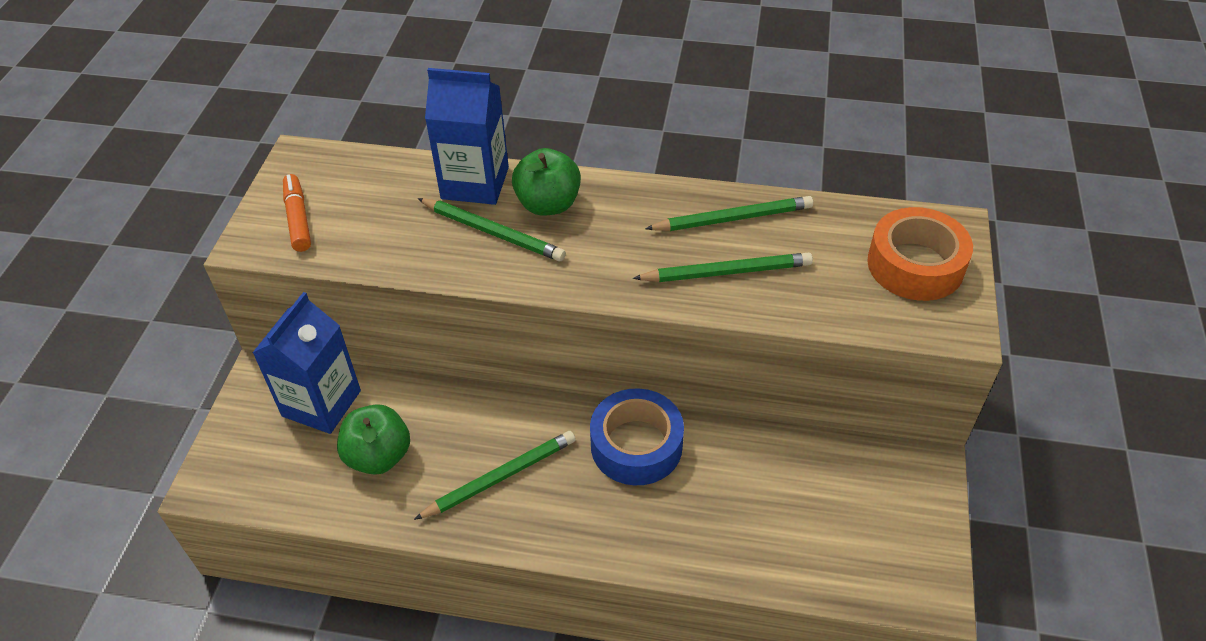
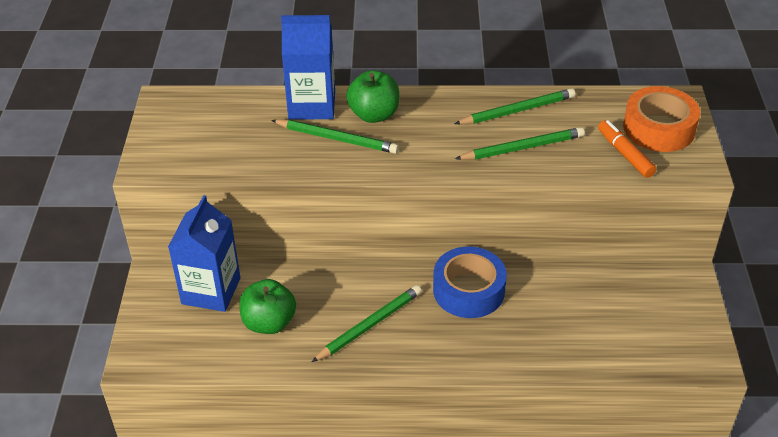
camera: 10 degrees left, 5 degrees down
(298, 219) = (178, 145): orange marker -> orange marker (625, 154)

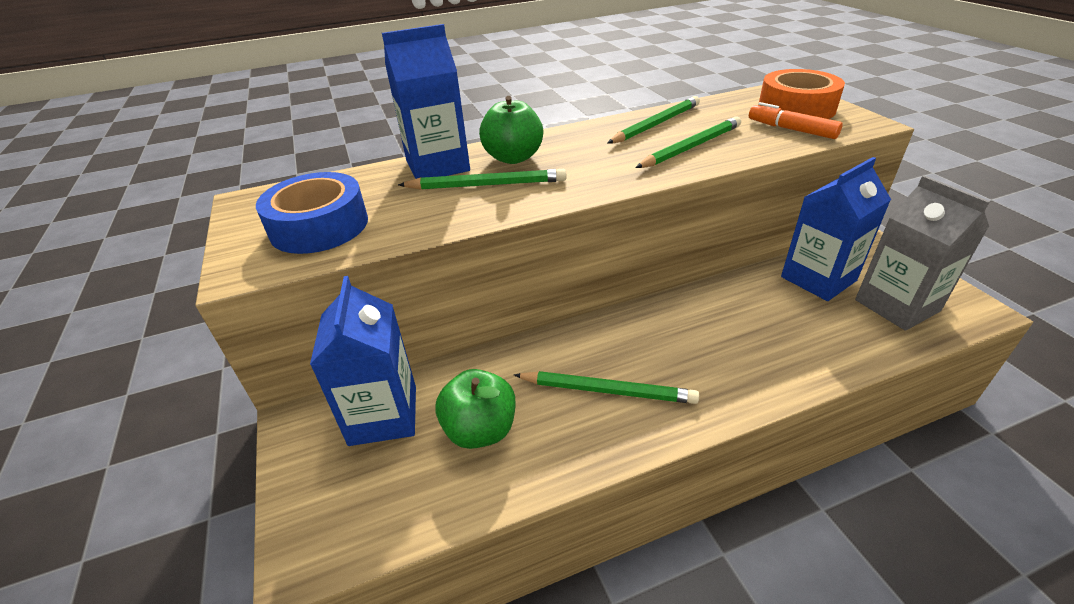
camera: 20 degrees left, 5 degrees down
(369, 325) = (607, 390): green pencil -> green pencil turned 75 degrees clockwise
(468, 290) = (686, 318): blue tape -> blue tape (319, 226)
(606, 293) = (818, 279): none -> blue carton
(647, 337) = (897, 305): none -> grey carton

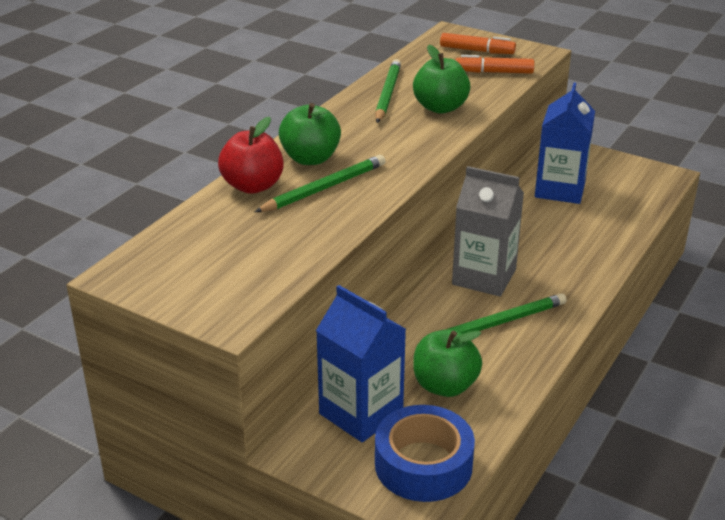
camera: 40 degrees left, 5 degrees down
(319, 226) = (235, 267): blue tape -> blue tape (423, 464)
(437, 166) = (253, 186): blue carton -> red apple
(691, 147) = (440, 108): green pencil -> green apple
(796, 108) = (476, 51): orange tape -> orange marker
(897, 305) = (622, 190): grey carton -> grey carton (484, 277)

